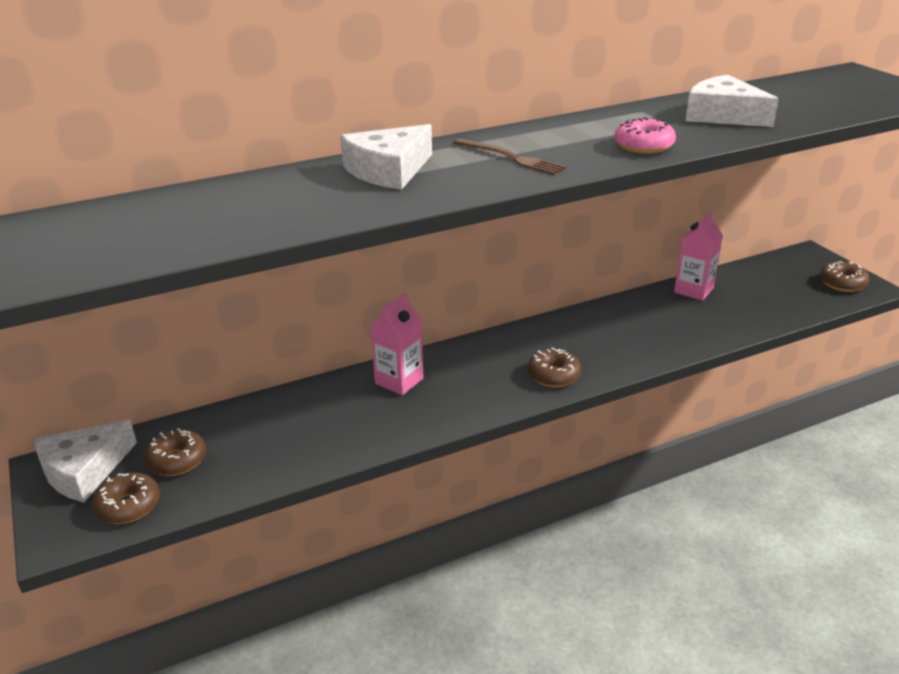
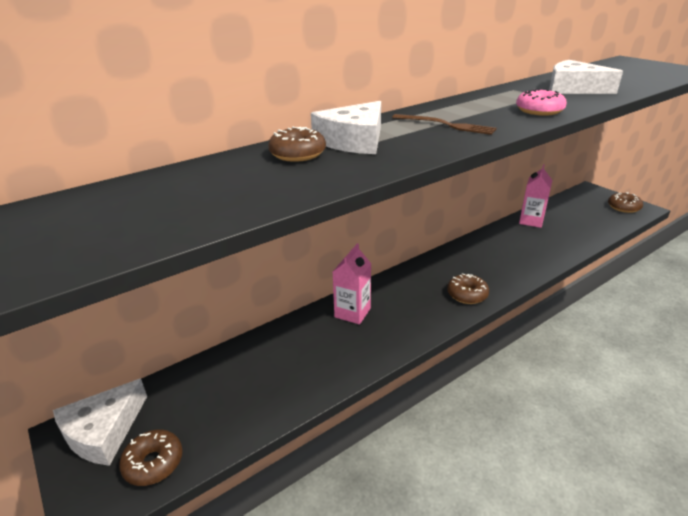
camera: 10 degrees left, 0 degrees up
(177, 460) = (188, 409): brown donut -> brown donut (297, 154)

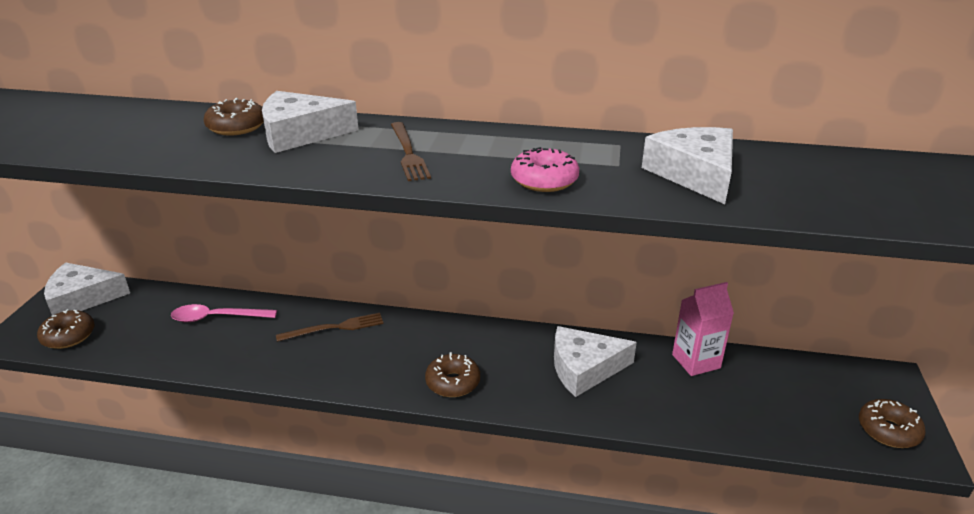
camera: 45 degrees right, 0 degrees up
(261, 360) = (217, 318): none -> pink spoon
(352, 312) = (334, 328): pink carton -> brown fork
(502, 250) = (584, 368): none -> white cheese

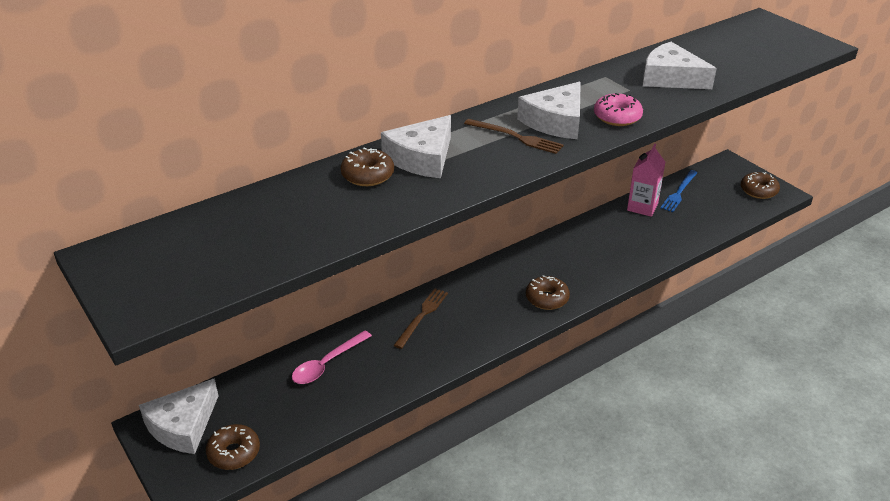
camera: 45 degrees left, 5 degrees up
(584, 368) = (598, 245): white cheese -> white cheese (556, 121)
(767, 372) = (679, 192): none -> blue fork

